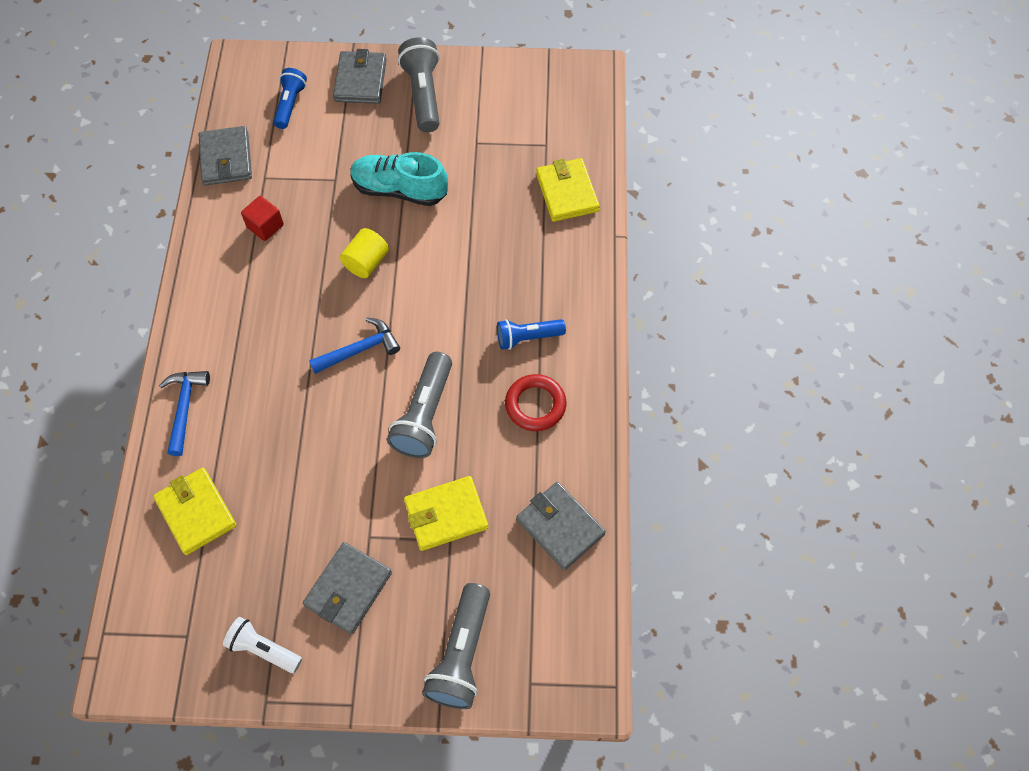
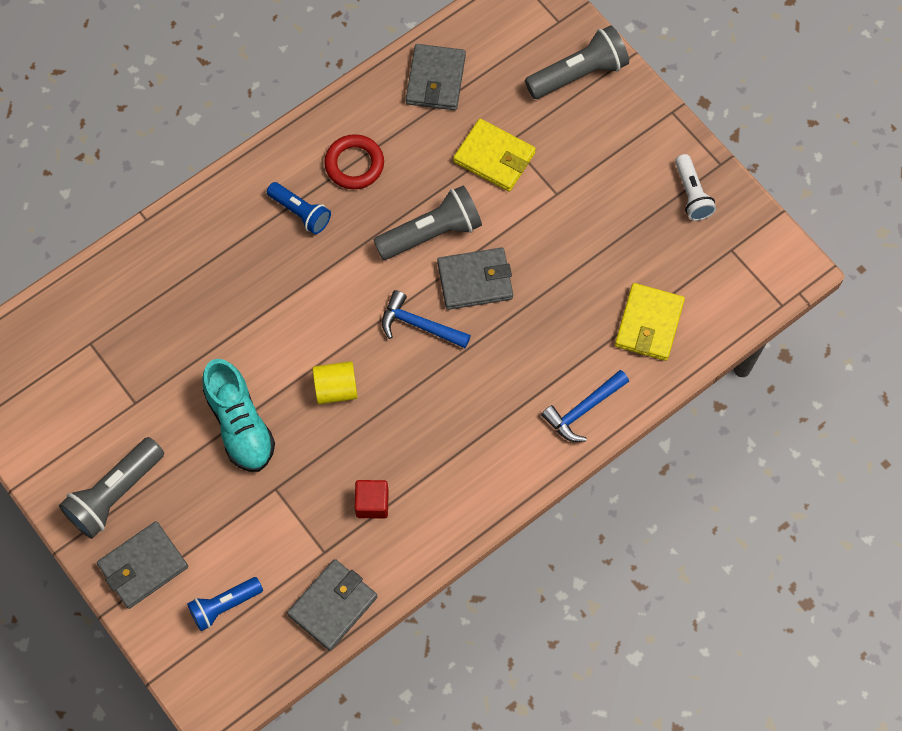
camera: 130 degrees left, 5 degrees up
(348, 589) = (604, 176): grey wallet -> grey wallet (475, 281)
(567, 192) = (130, 287): yellow wallet -> none

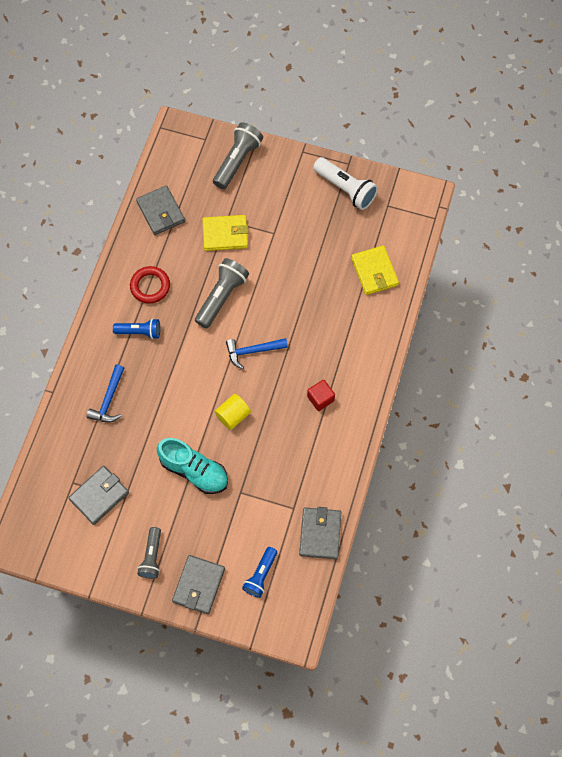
camera: 35 degrees left, 0 degrees up
(115, 494) = (152, 556): grey flashlight -> grey flashlight, size x0.65
(372, 503) = (300, 464): red cube -> red cube (320, 398)
(475, 281) = (265, 308): grey wallet -> grey wallet (99, 496)
(583, 410) = (374, 339): blue hammer -> blue hammer (108, 400)
(691, 194) = (345, 189): white flashlight -> white flashlight, size x1.55

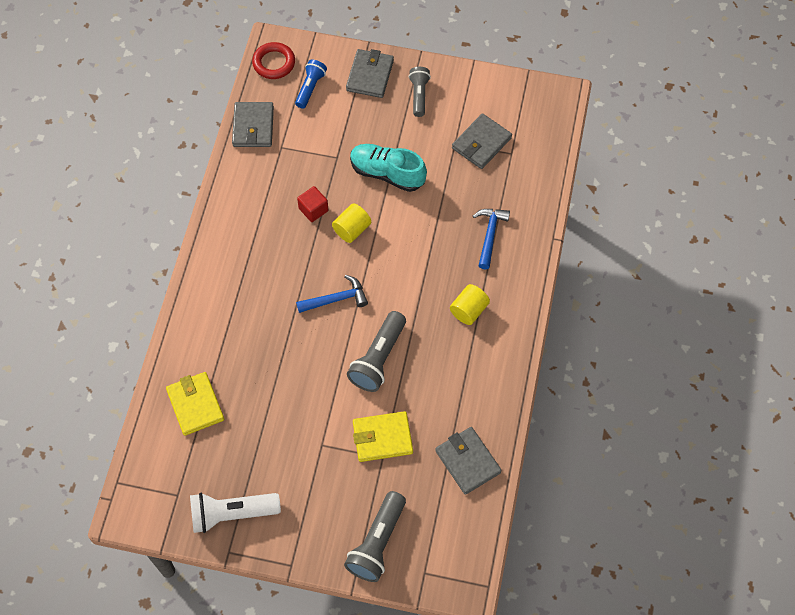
camera: 175 degrees right, 5 degrees down
(139, 332) = (469, 310): blue flashlight -> yellow cylinder
(150, 286) = (465, 364): red ring -> red ring (274, 63)
(320, 398) = (257, 254): red cube -> red cube (313, 209)
(345, 189) = (232, 514): white flashlight -> white flashlight turned 45 degrees counterclockwise

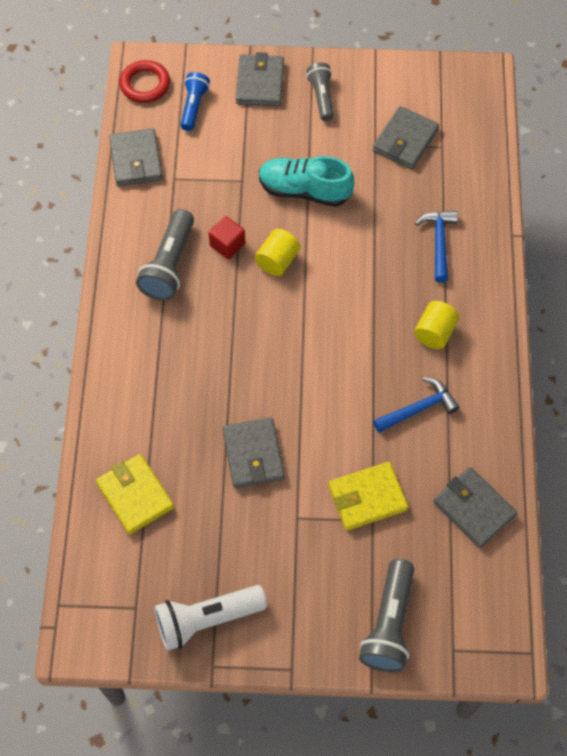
camera: 10 degrees left, 0 degrees up
(297, 387) = (253, 455): none -> grey wallet
(336, 299) = (277, 344): blue hammer -> blue hammer (419, 408)
(378, 358) = (342, 405): grey flashlight -> grey flashlight (169, 265)

